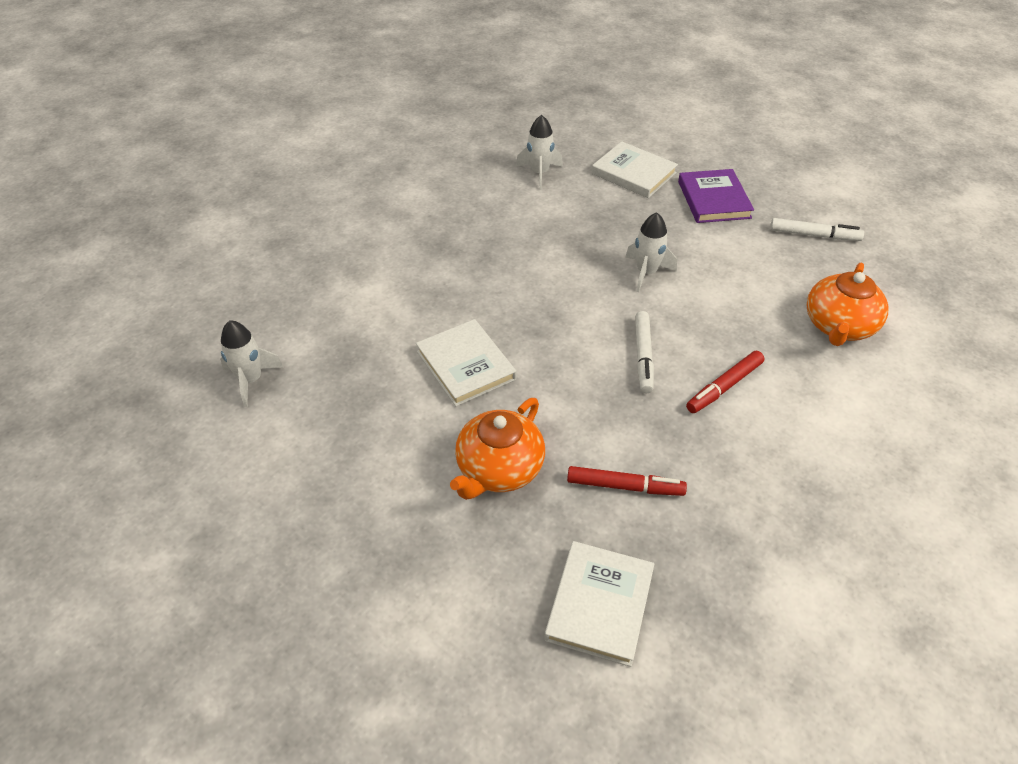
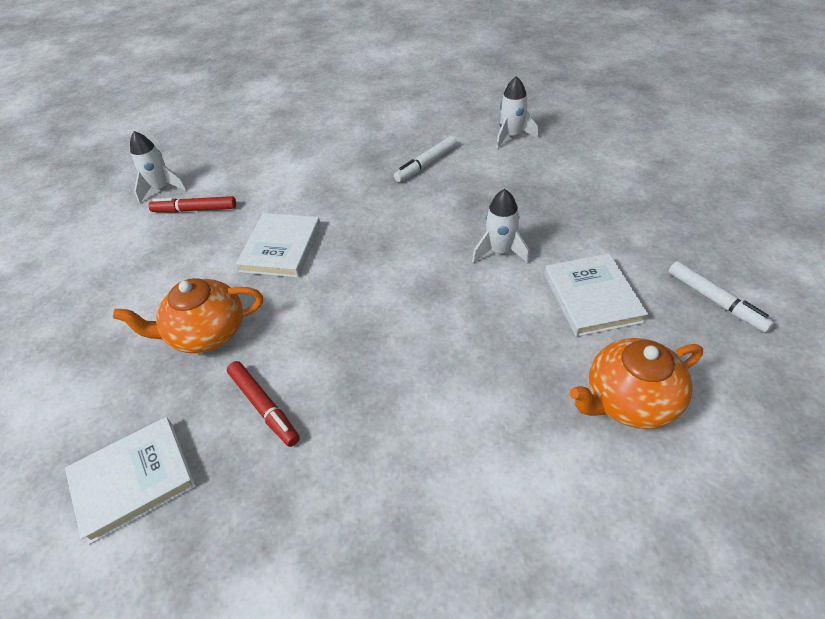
camera: 45 degrees right, 0 degrees up
(633, 173) = (593, 167): white book -> white book (592, 298)
(643, 356) = (410, 316): white marker -> white marker (426, 164)
(713, 199) = (644, 220): purple book -> none
(724, 387) = (443, 383): red marker -> red marker (195, 210)

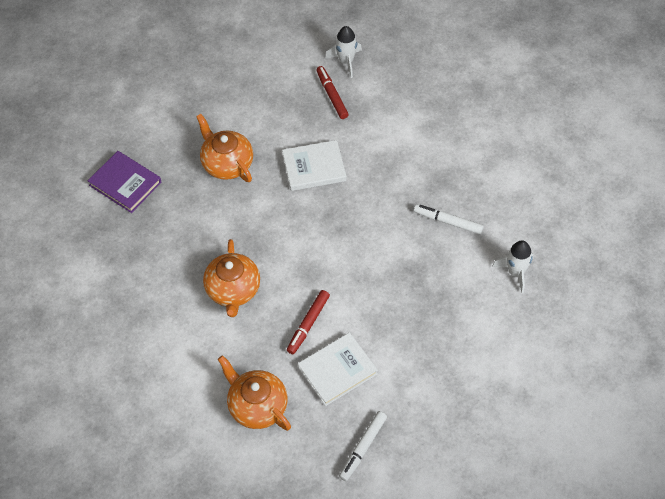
camera: 65 degrees right, 10 degrees up
(133, 480) = (125, 184): white book -> purple book
(264, 406) = (187, 220): red marker -> red marker (308, 324)
(419, 379) = (233, 290): none -> orange teapot
(500, 251) = (362, 303): white rocket -> none

